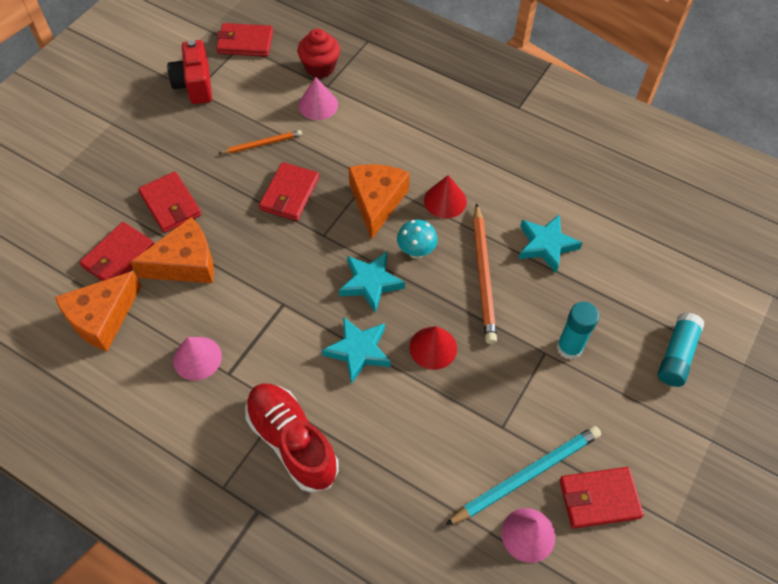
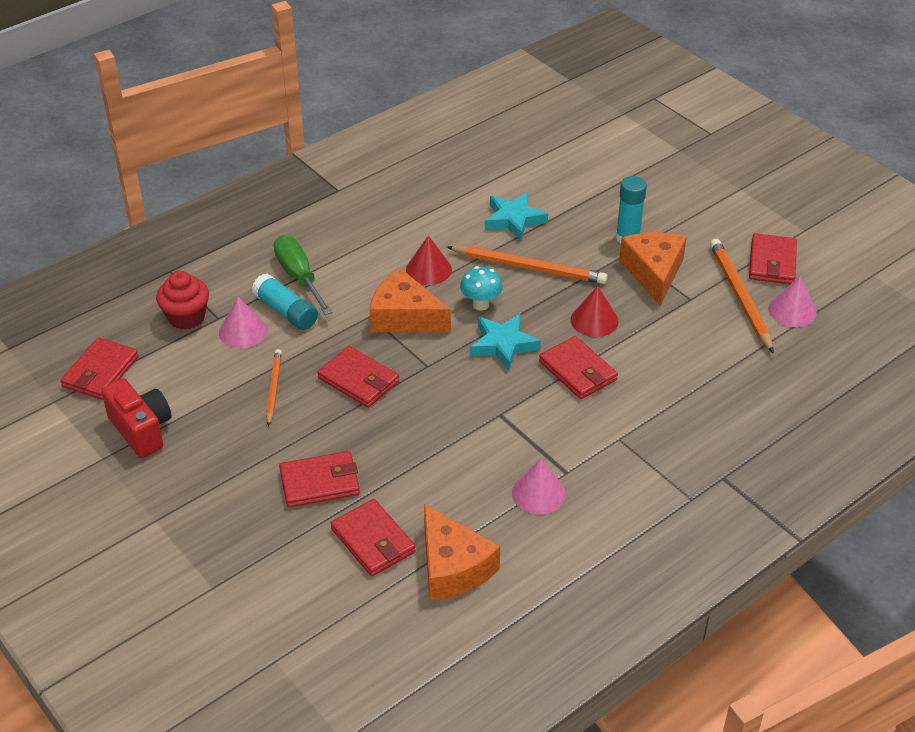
camera: 70 degrees left, 15 degrees down
(185, 263) = (411, 483): orange cheese -> orange cheese (653, 273)
(195, 85) = (141, 430): red camera -> red camera turned 135 degrees counterclockwise
(292, 442) = (659, 438): red shoe -> none
(358, 351) = (578, 371): turquoise star -> red wallet
(395, 118) = (299, 277): none -> green screwdriver
(526, 475) = (739, 297): turquoise pencil -> orange pencil
(676, 355) = (658, 181): turquoise glue stick -> turquoise glue stick (286, 311)

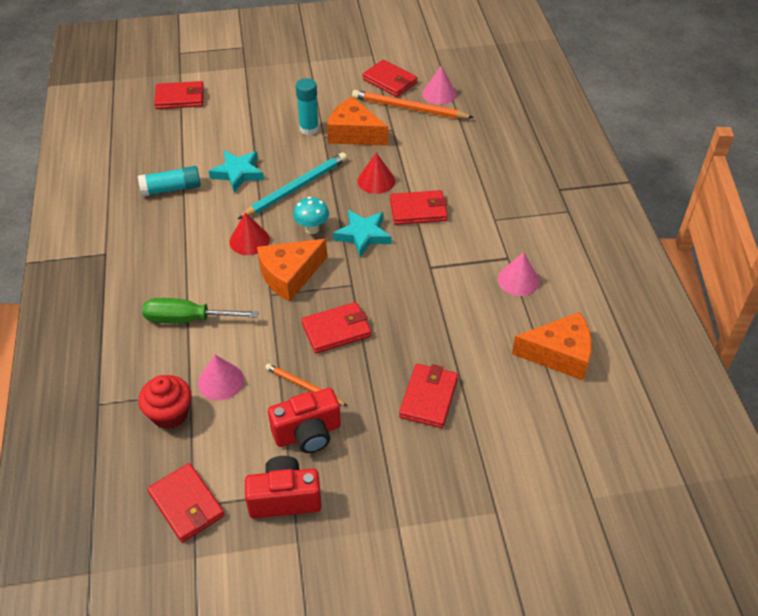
camera: 60 degrees left, 5 degrees up
(221, 414) = (308, 433): none -> red camera
(286, 311) = (221, 344): turquoise glue stick -> turquoise glue stick (171, 189)
(373, 541) = (508, 389): red wallet -> red wallet (180, 98)
(529, 267) = (295, 188): orange pencil -> turquoise pencil

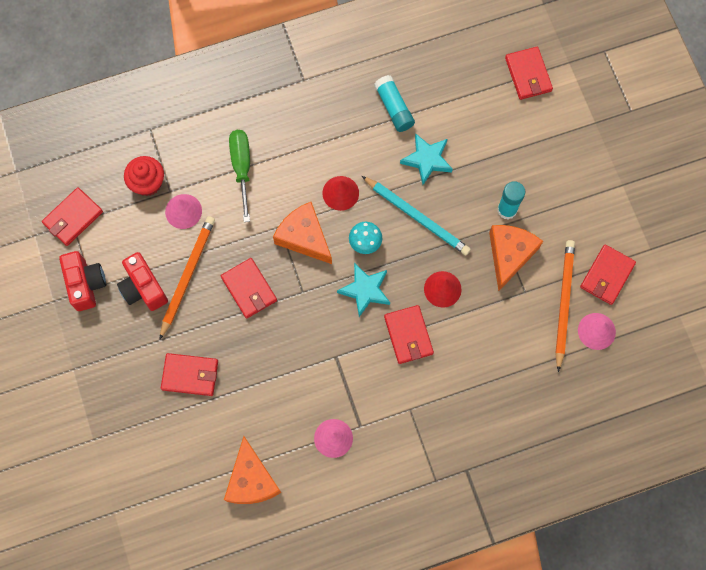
camera: 80 degrees right, 25 degrees up
(304, 386) = (187, 276): orange pencil -> orange pencil, size x1.73

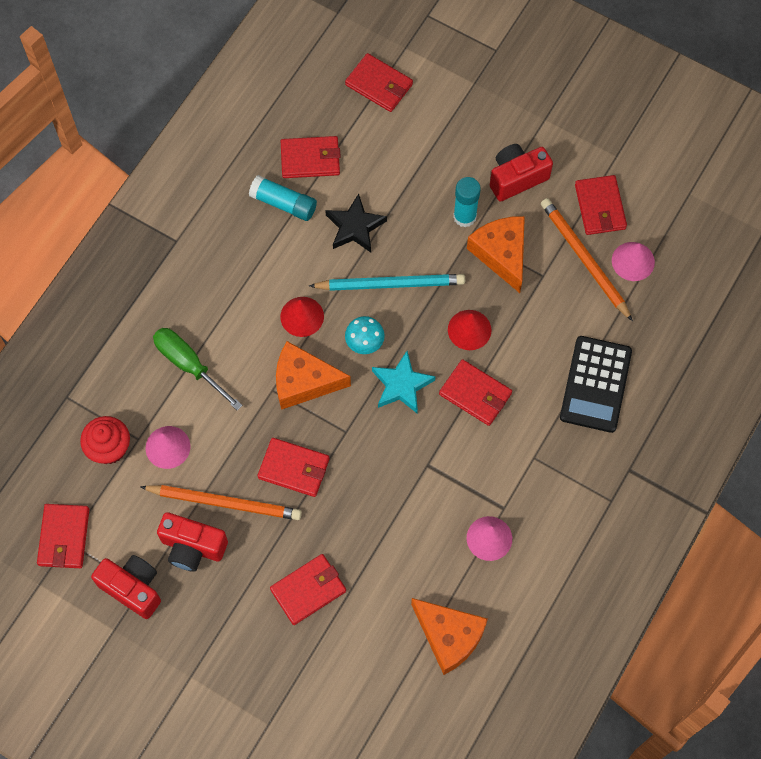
camera: 40 degrees left, 5 degrees down
(187, 276) = (224, 502): orange pencil -> orange pencil turned 120 degrees clockwise
(427, 160) = (355, 227): turquoise star -> black star
(437, 91) = (310, 159): none -> red wallet
(495, 394) = (595, 384): none -> black calculator
(566, 211) = (516, 178): none -> red camera

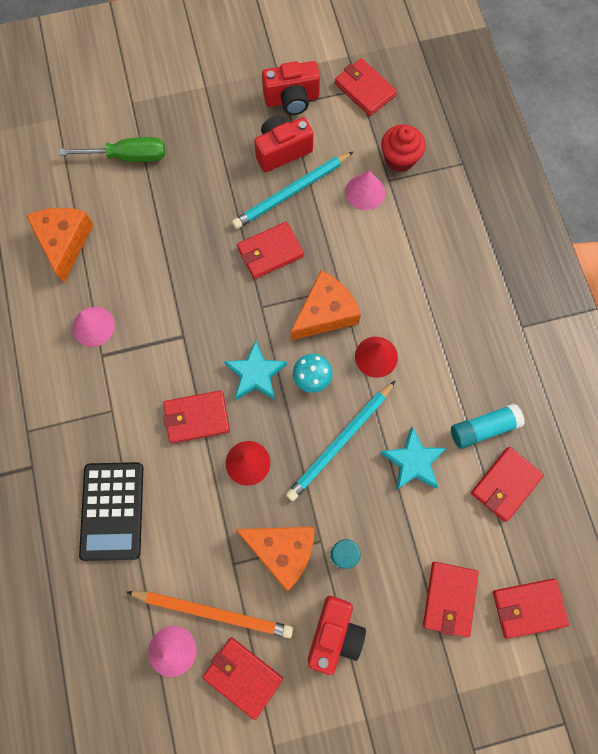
camera: 135 degrees right, 5 degrees up
(189, 365) = (412, 253): green screwdriver -> green screwdriver (128, 156)
(224, 502) = (291, 192): orange pencil -> turquoise pencil
(308, 590) = (183, 190): red wallet -> red wallet (449, 598)
(355, 227) = (413, 461): black star -> turquoise star
(449, 636) = (64, 242): orange cheese -> orange cheese turned 90 degrees clockwise
(595, 384) = (112, 511): black calculator -> black calculator turned 150 degrees counterclockwise

